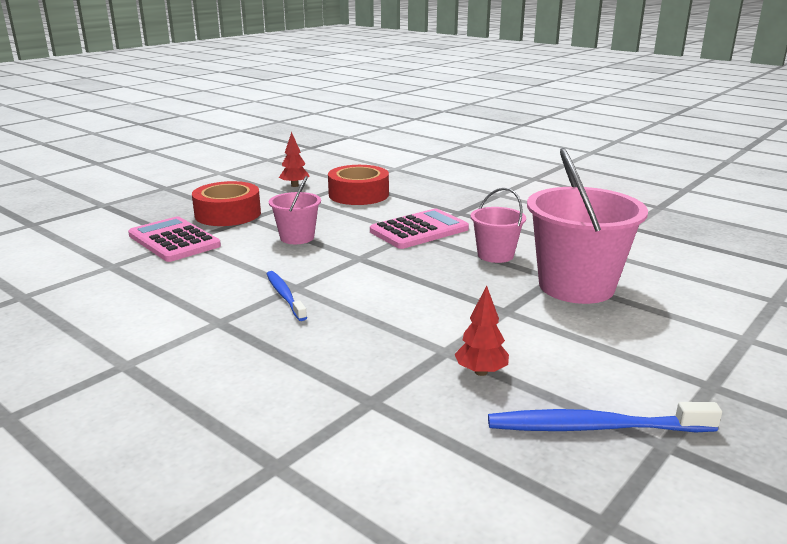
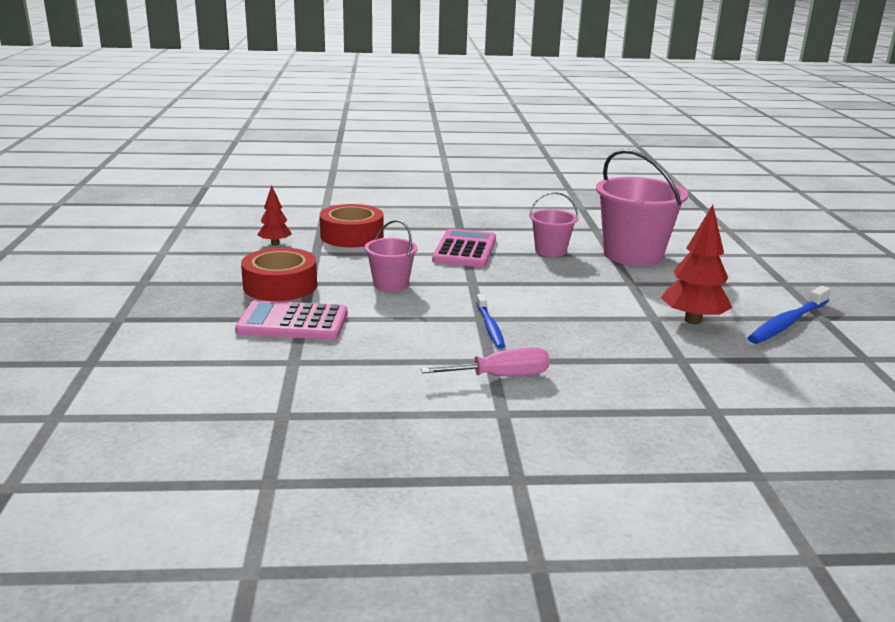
camera: 45 degrees left, 0 degrees up
(193, 337) = (501, 376): none -> pink screwdriver
(285, 296) = (490, 326): blue toothbrush -> blue toothbrush turned 120 degrees counterclockwise
(481, 372) = (693, 320): red tree -> red tree, size x1.68

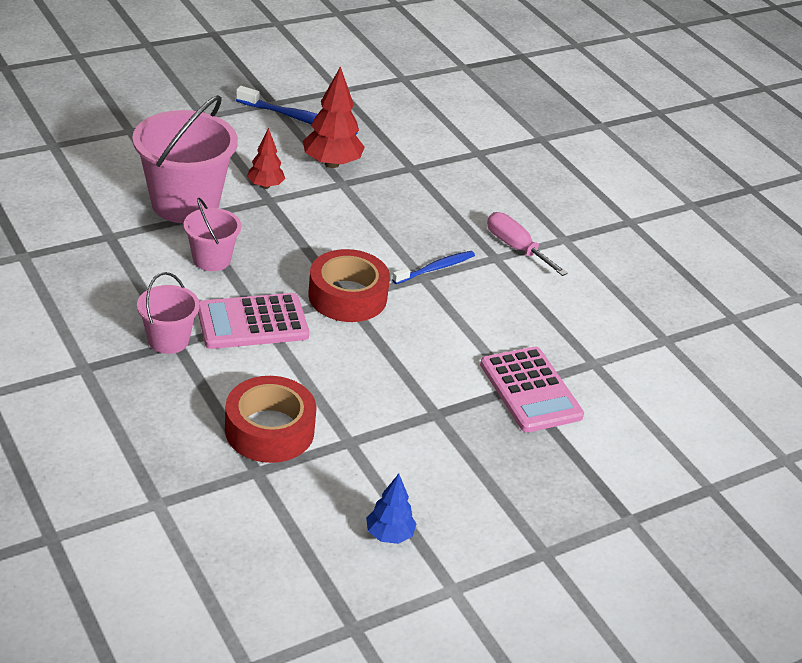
camera: 120 degrees left, 15 degrees up
(225, 246) = (389, 535): none -> blue tree
(275, 244) = (346, 491): red tree -> red tree (265, 186)
(280, 285) = (461, 433): red tape -> red tape (347, 296)
(391, 284) = (393, 352): pink bucket -> pink bucket (168, 340)

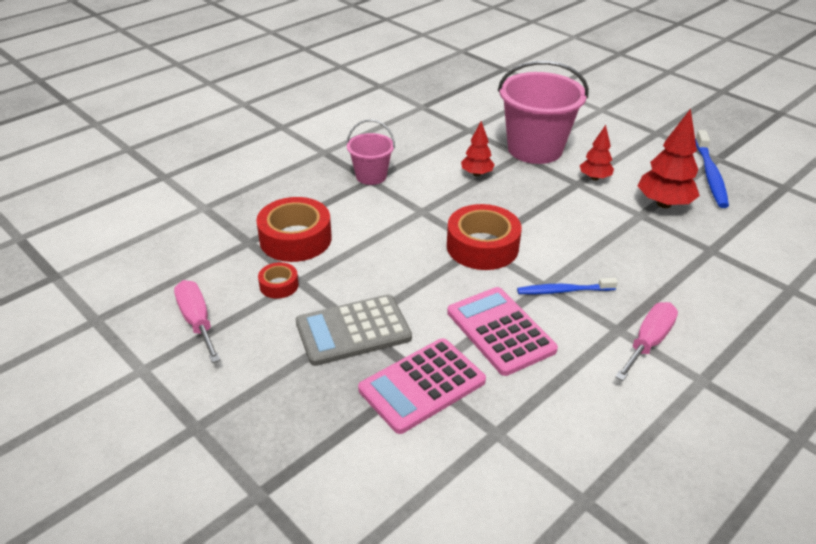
camera: 80 degrees right, 0 degrees up
(211, 259) = (477, 174): pink bucket -> red tree
(252, 322) = (415, 207): pink calculator -> pink calculator (500, 331)
(351, 459) = (279, 285): none -> red tape
(389, 535) = (197, 321): blue tree -> pink screwdriver
(435, 268) = (564, 291): blue toothbrush -> blue toothbrush turned 135 degrees clockwise
(444, 417) = (353, 330): none -> grey calculator

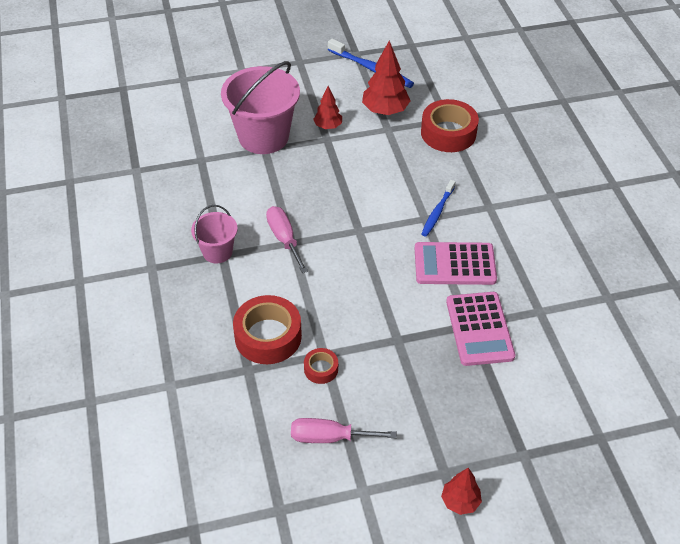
camera: 60 degrees left, 10 degrees up
(353, 330) = (403, 343): grey calculator -> none
(477, 174) = (269, 187): red tree -> red tree (460, 501)
(482, 246) = (361, 229): red tape -> red tape (448, 133)
(648, 342) = (509, 200): pink screwdriver -> pink screwdriver (284, 239)

